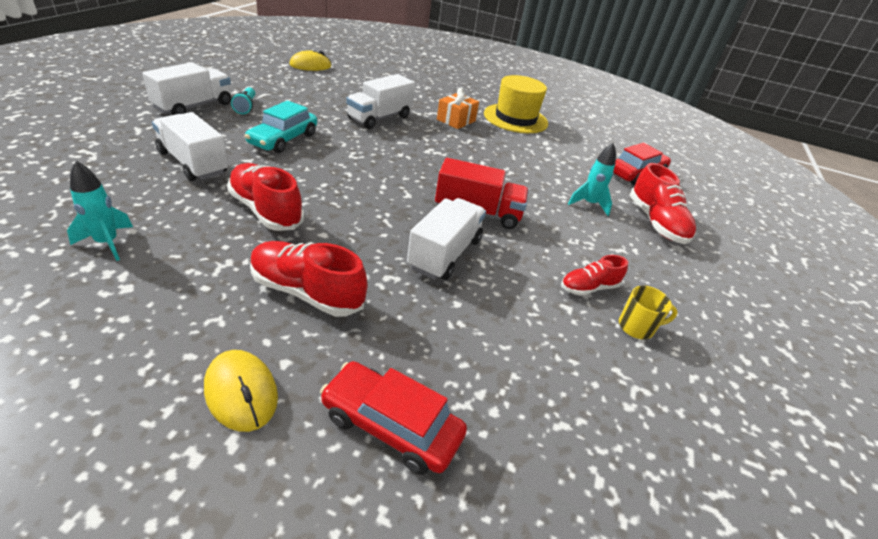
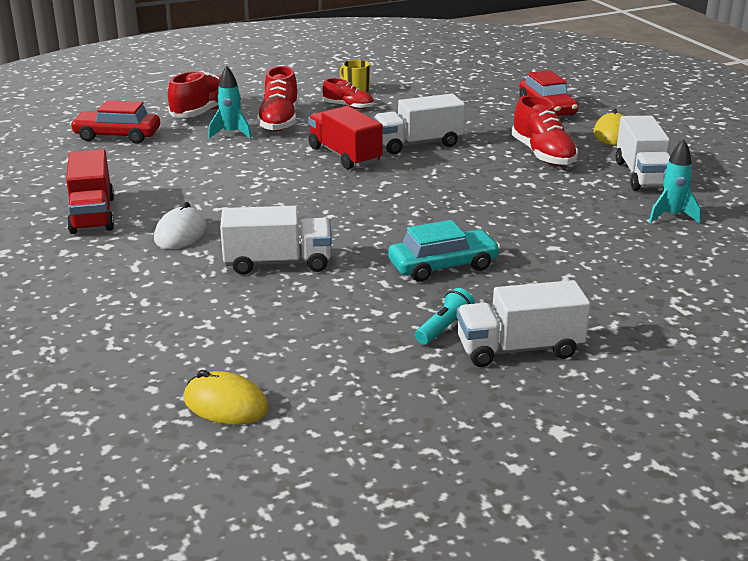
camera: 130 degrees left, 10 degrees down
(193, 163) = (568, 264): white truck -> white truck (642, 175)
(266, 210) = (529, 204): red shoe -> red shoe (279, 121)
(456, 120) = (180, 233): orange gift -> white mouse
(515, 118) = (92, 215): yellow hat -> red truck

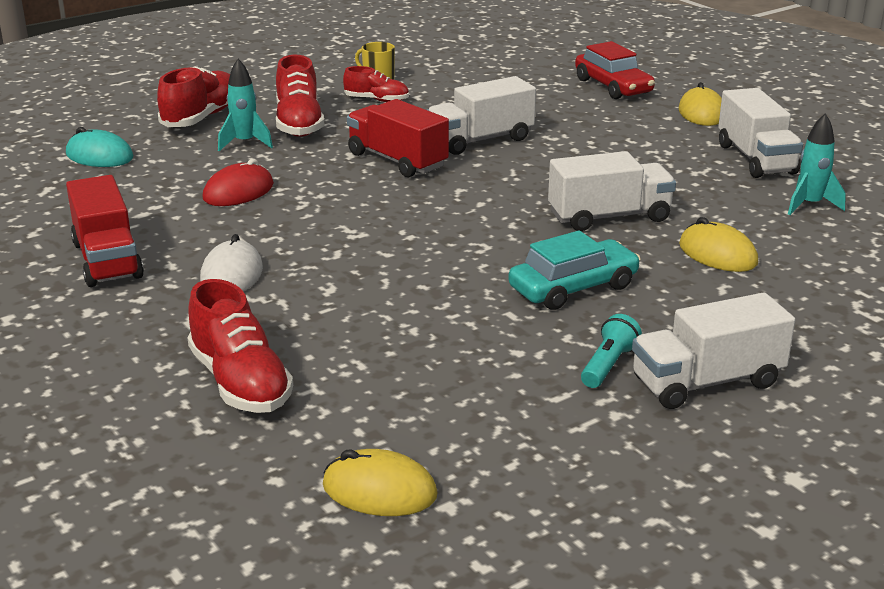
camera: 10 degrees left, 0 degrees up
(117, 136) = (99, 156): red car -> turquoise mouse
(211, 171) = (238, 191): none -> red mouse
(278, 263) = (371, 302): white truck -> white truck (609, 217)
(543, 155) = (632, 143): red shoe -> red shoe (240, 382)
(574, 249) = (717, 254): none -> yellow mouse

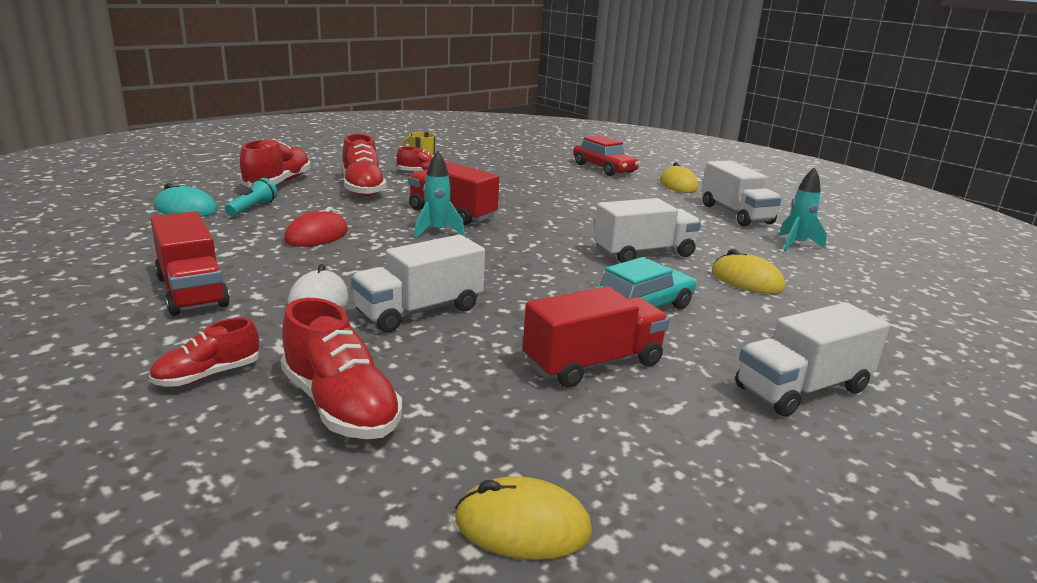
camera: 10 degrees left, 5 degrees down
(123, 349) = (208, 375): none -> red shoe
(245, 143) = (318, 201): turquoise rocket -> turquoise rocket (437, 231)
(480, 140) = (516, 200): white truck -> white truck (419, 311)
(496, 348) = (593, 364): none -> red truck
(608, 365) = (704, 376): turquoise flashlight -> turquoise flashlight (252, 208)

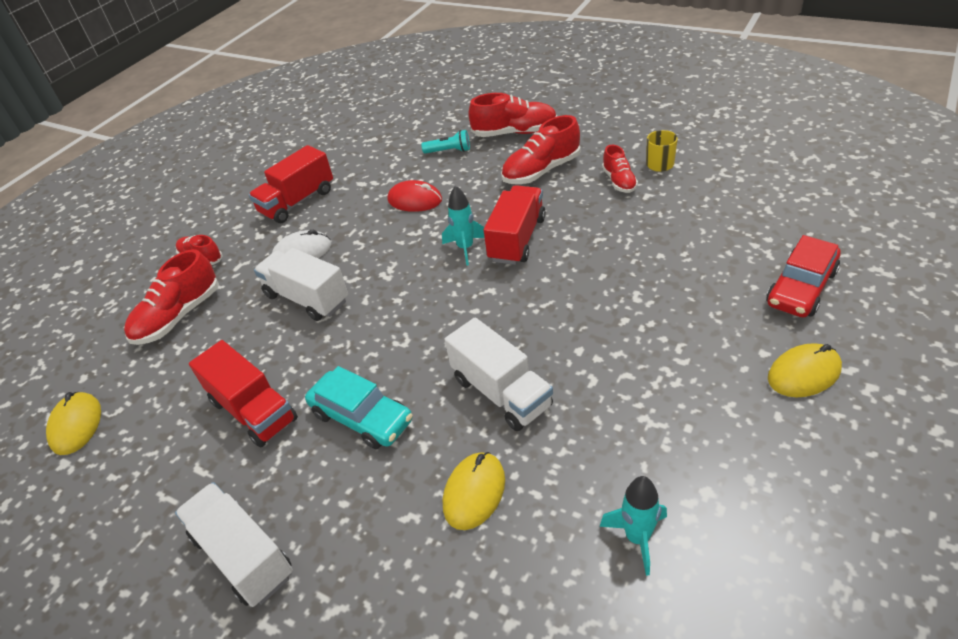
camera: 80 degrees right, 20 degrees up
(186, 209) = (427, 131): turquoise mouse -> none
(735, 214) = (720, 456): white truck -> none

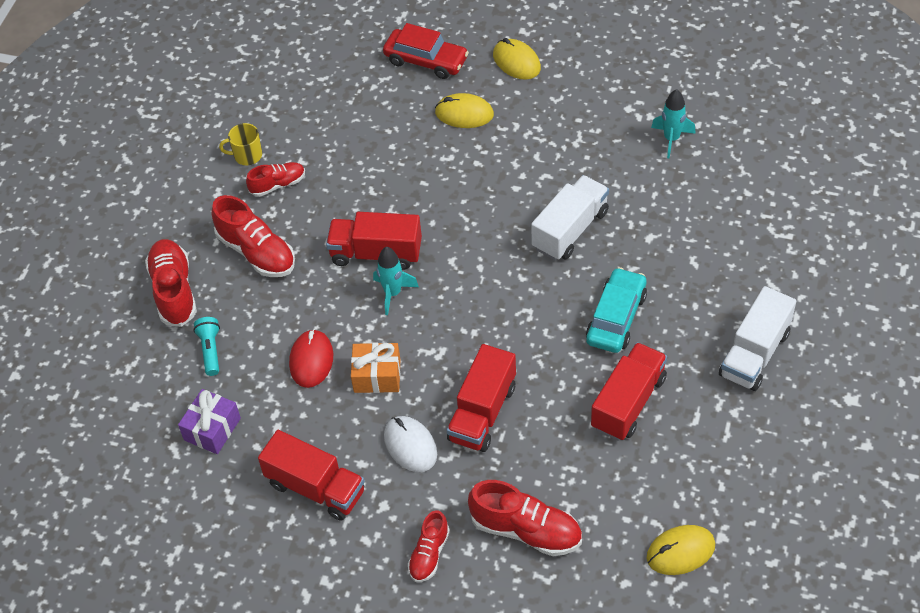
camera: 105 degrees left, 10 degrees up
(307, 298) = (482, 413): white truck -> red truck
(377, 154) = (212, 429): none -> purple gift
(380, 236) = (377, 376): none -> orange gift
(474, 492) = (663, 228): yellow mouse -> yellow mouse (464, 113)

